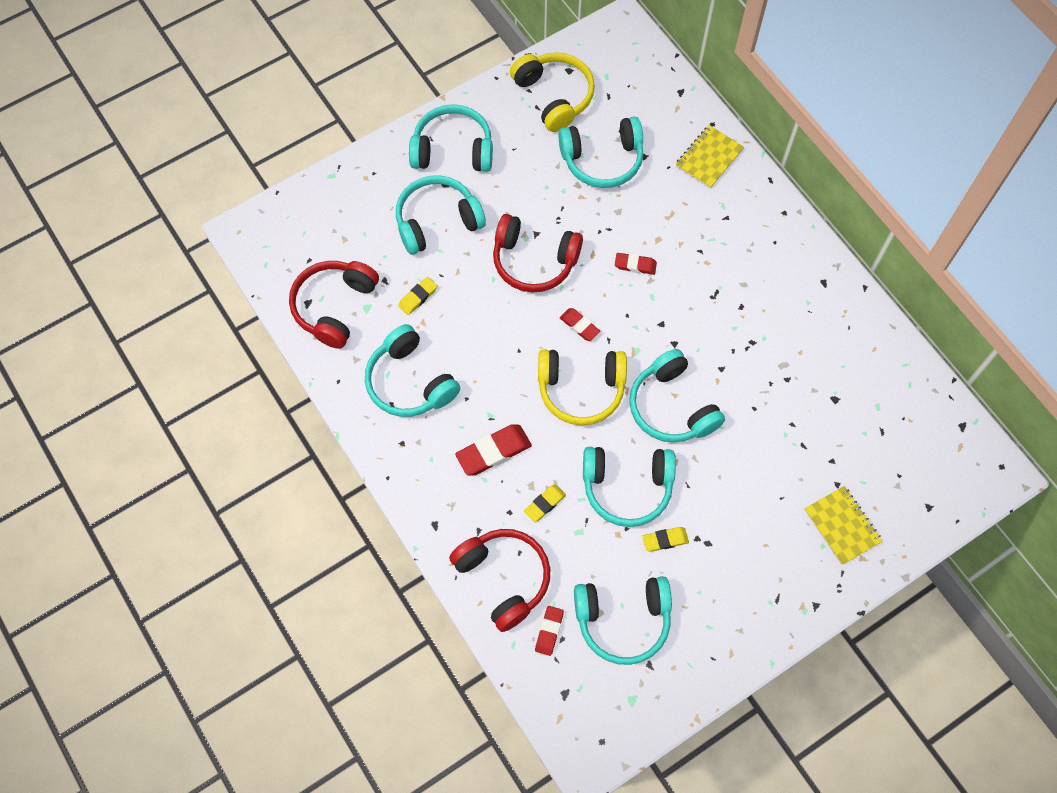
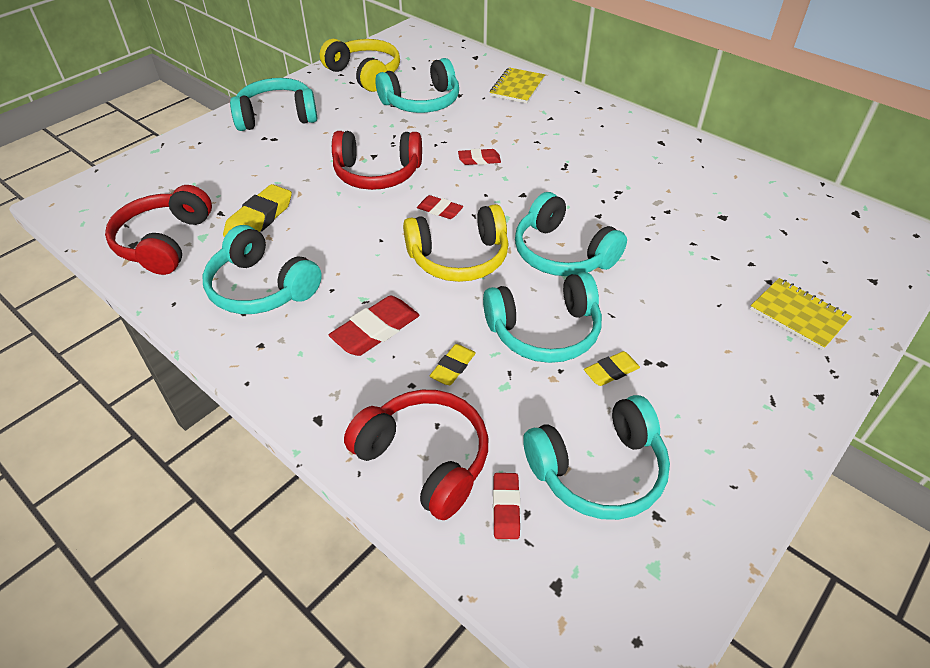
camera: 15 degrees left, 20 degrees down
(418, 297) = (259, 219): yellow eraser -> yellow eraser, size x1.68
(437, 221) = (270, 163): turquoise headphones -> none

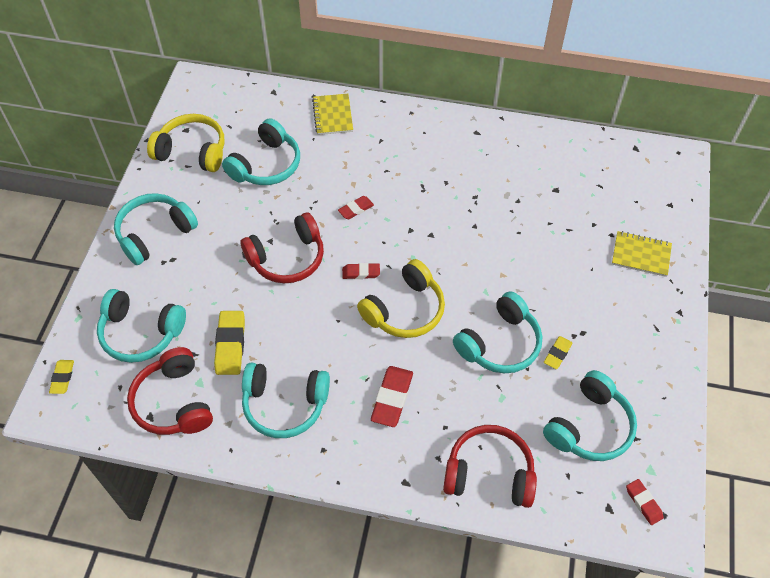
camera: 30 degrees left, 10 degrees up
(453, 367) = (461, 401): yellow eraser -> yellow eraser (62, 378)
(506, 508) = (555, 478): red eraser -> red eraser (643, 503)
(562, 253) = (471, 272): turquoise headphones -> turquoise headphones (141, 333)

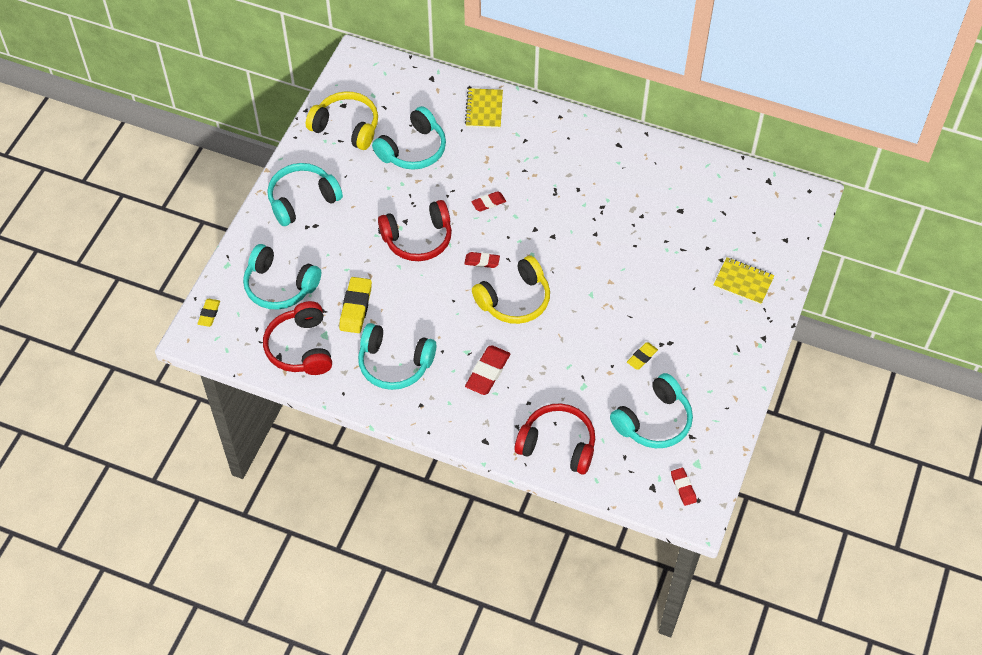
camera: 10 degrees right, 0 degrees up
(499, 343) = (592, 341): turquoise headphones -> none

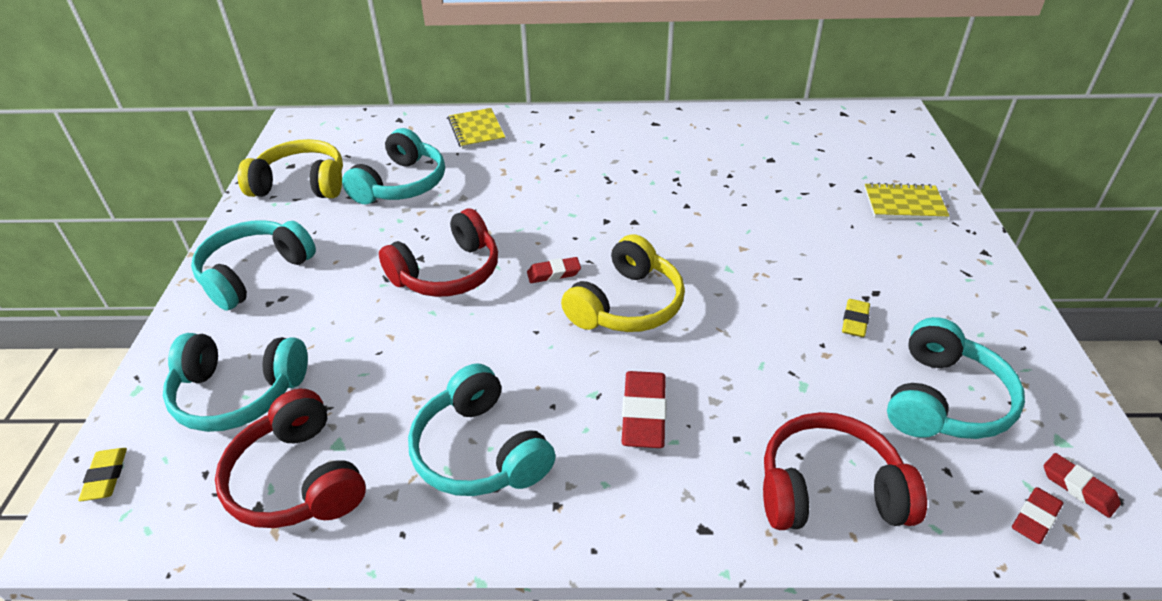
camera: 20 degrees left, 15 degrees down
(356, 307) = (381, 386): yellow eraser -> none
(394, 364) = (480, 451): turquoise headphones -> turquoise headphones turned 60 degrees clockwise
(488, 203) = (529, 210): red eraser -> red eraser (1035, 518)

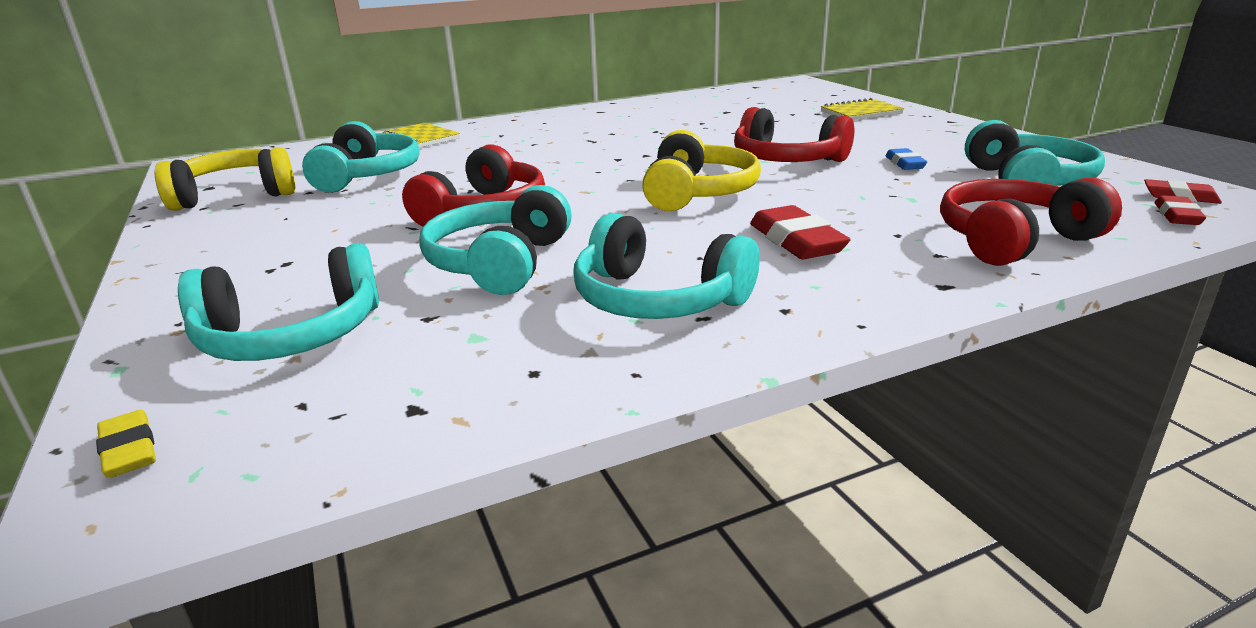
camera: 25 degrees left, 15 degrees down
(254, 273) = (228, 255): turquoise headphones -> turquoise headphones (500, 263)
(298, 479) = (449, 373): red headphones -> red headphones (786, 160)
(554, 273) = (602, 191): red eraser -> none
(854, 321) = (904, 164): yellow eraser -> blue eraser

